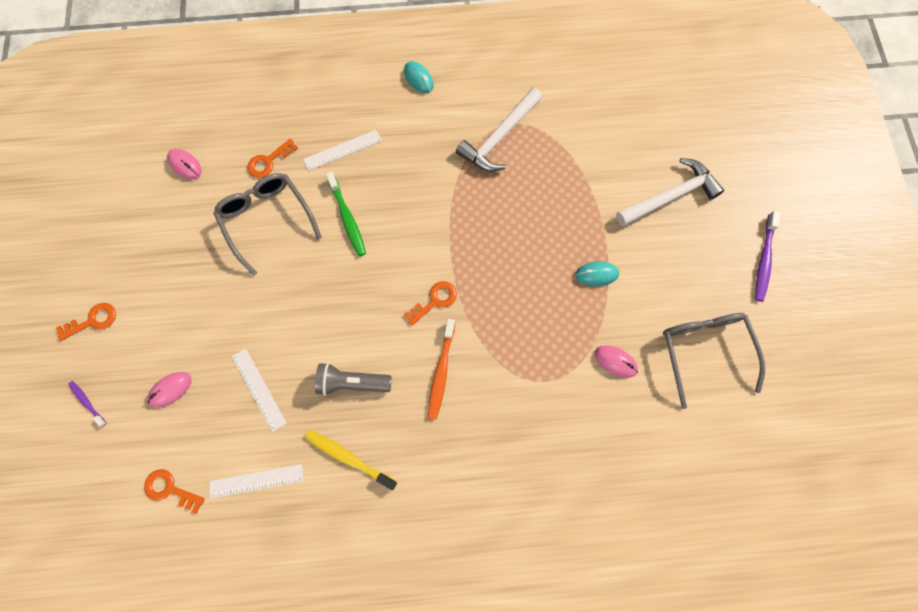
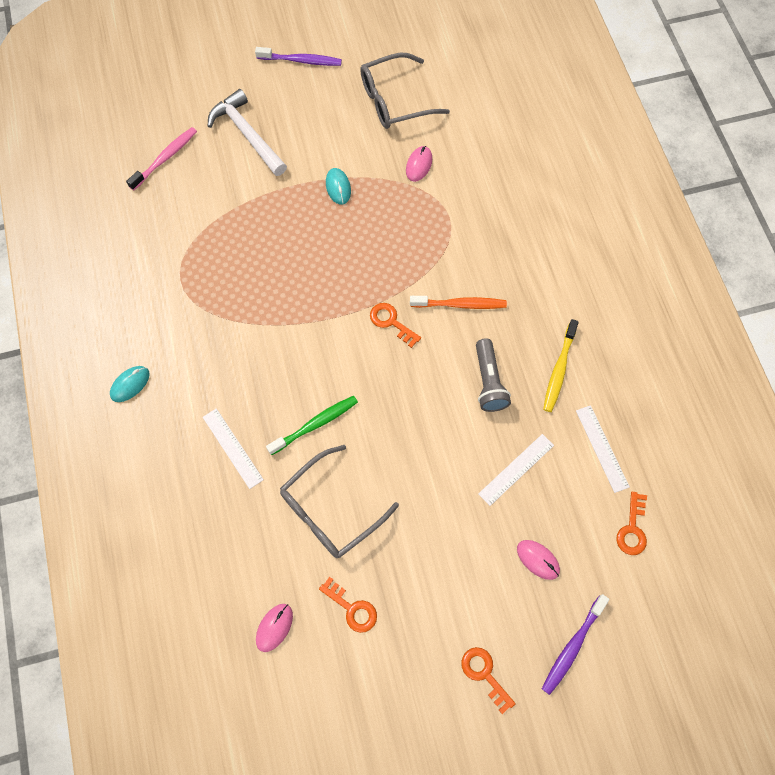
camera: 100 degrees left, 5 degrees down
(87, 402) = (572, 646): purple toothbrush -> purple toothbrush, size x1.71
(269, 161) = (256, 527): orange key -> orange key (352, 608)
(499, 137) = (199, 290): white hammer -> none
(648, 121) = (165, 158): none -> pink toothbrush

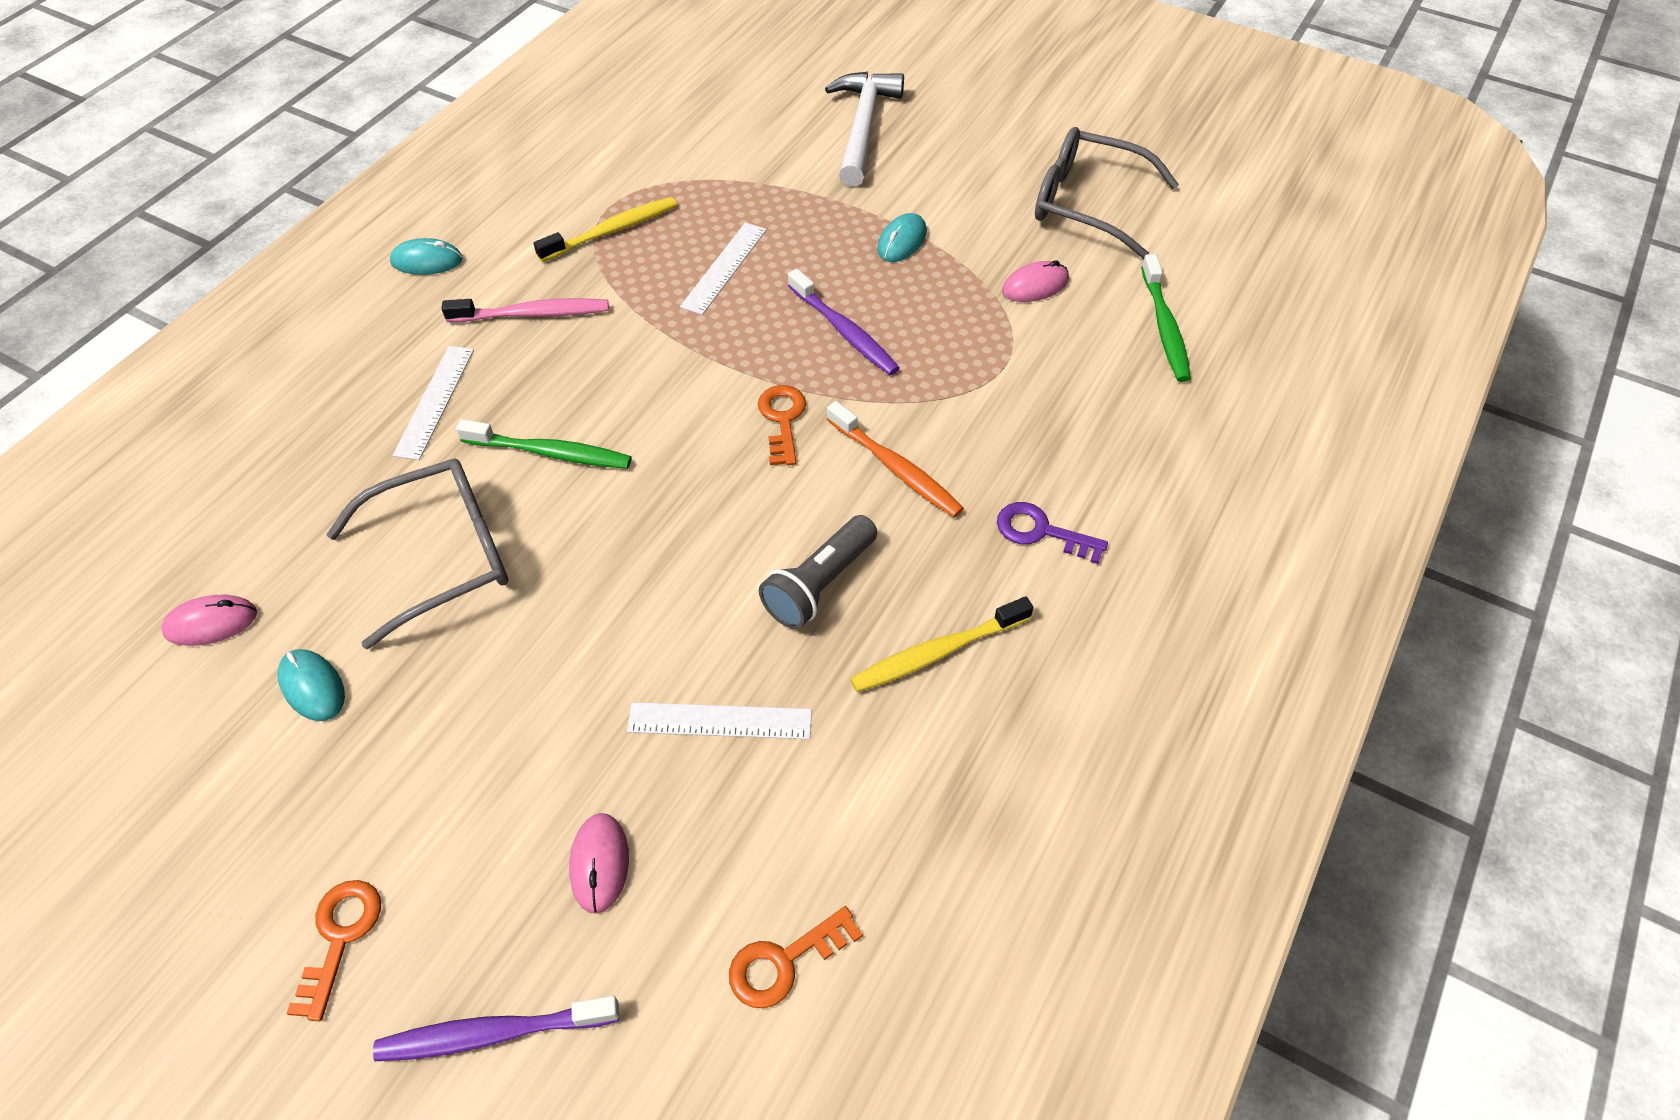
camera: 45 degrees right, 15 degrees down
(165, 158) = (745, 93): pink toothbrush -> pink toothbrush (532, 314)
(199, 292) = (612, 231): none -> yellow toothbrush
(301, 60) = (1018, 100): purple toothbrush -> purple toothbrush (844, 331)
(331, 510) = (442, 556): grey glasses -> grey glasses turned 150 degrees clockwise
(352, 608) = (312, 687): orange key -> turquoise mouse
(490, 144) = (1164, 327): none -> green toothbrush
(542, 284) = (1042, 532): none -> purple key
(602, 448) = (875, 807): white ruler -> white ruler (724, 267)

